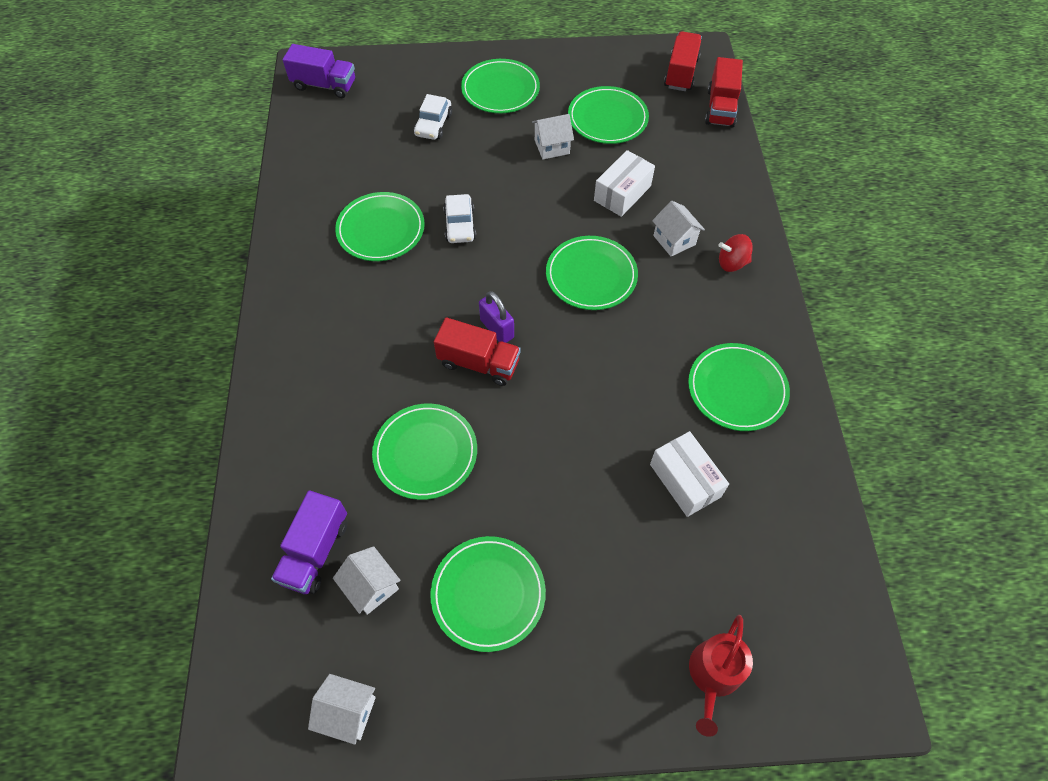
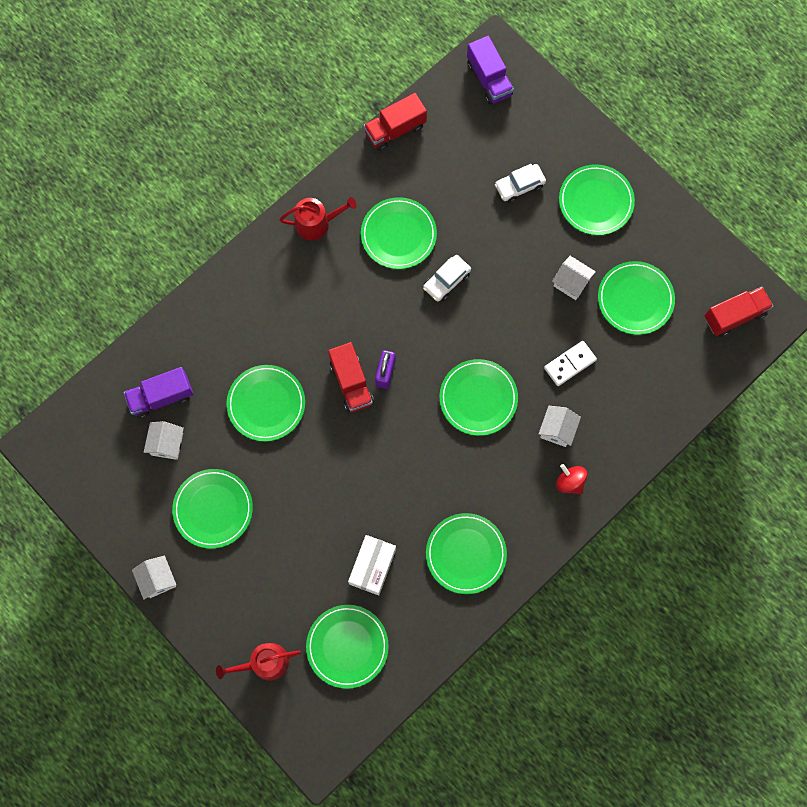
camera: 50 degrees right, 15 degrees up
(300, 281) = (317, 223): none -> red watering can
(348, 712) = (98, 490): white house -> white house (158, 579)
(622, 193) = (570, 364): white box -> white domino
(720, 108) = (721, 371): red truck -> red truck (395, 130)
(756, 570) = (347, 646): none -> green plate

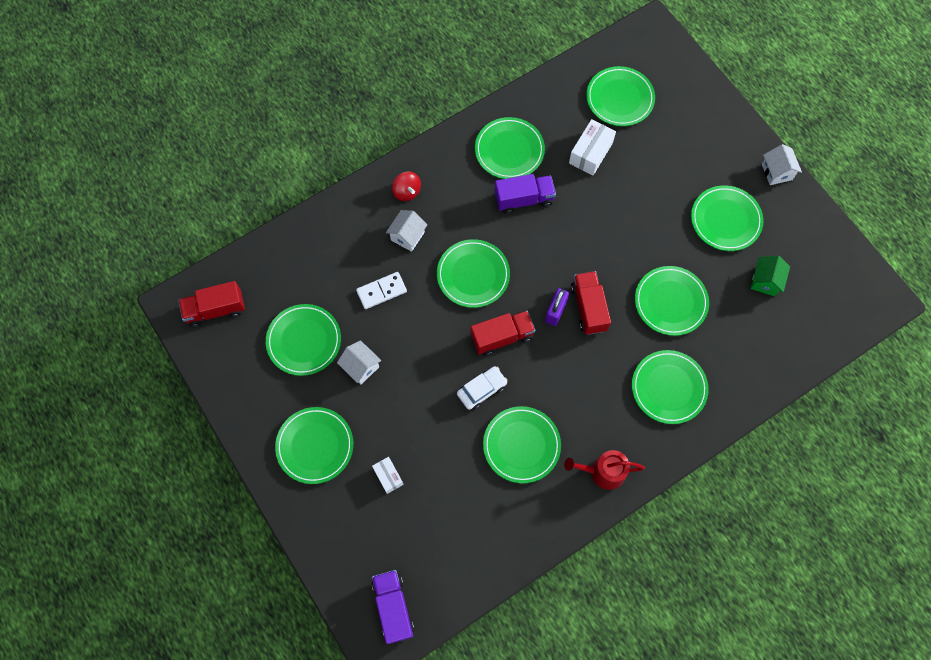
camera: 170 degrees left, 5 degrees down
(161, 397) = (769, 324): purple truck -> purple truck (524, 199)
(167, 444) = (765, 281): white house -> green house
(261, 314) = (668, 388): none -> green plate
(264, 663) = (689, 97): red watering can -> none
(395, 130) = (506, 564): red truck -> red truck (502, 337)
(519, 186) = (388, 476): white car -> white box

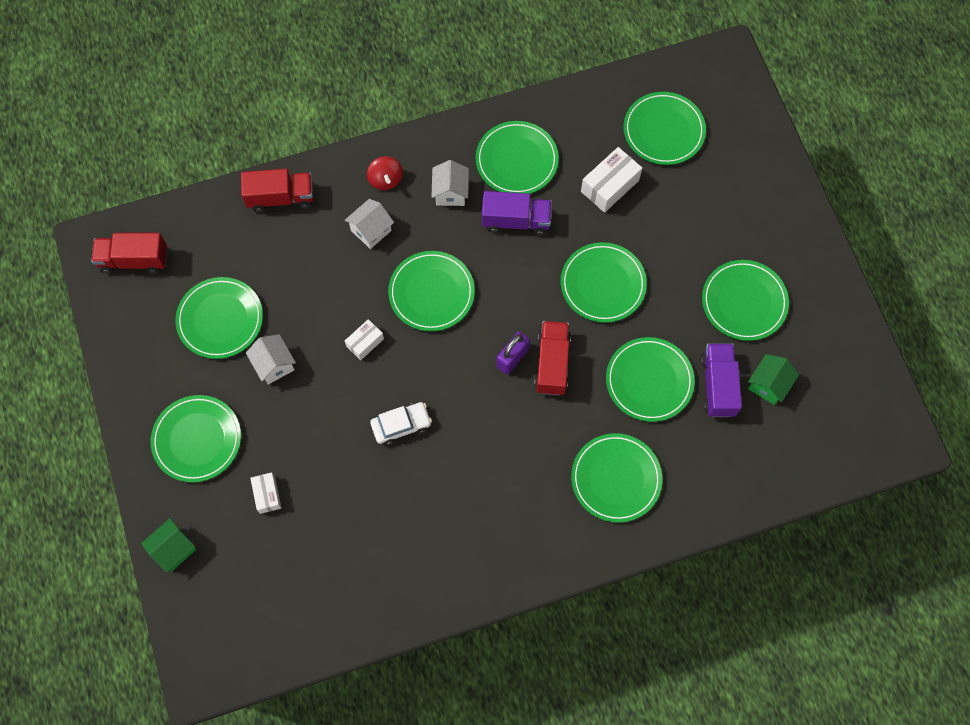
camera: 15 degrees right, 0 degrees up
(323, 542) = (174, 549): none -> green house
(381, 291) = (323, 285): white domino -> none
(393, 607) = (229, 641): purple truck -> purple truck (718, 385)
(431, 329) = (365, 342): none -> white box
(502, 337) = (442, 371): red truck -> red truck (281, 197)
(521, 445) = (427, 499): green plate -> green plate (603, 284)
(603, 472) = (510, 554): red watering can -> none
(776, 172) = (822, 261): white house -> white house (450, 192)

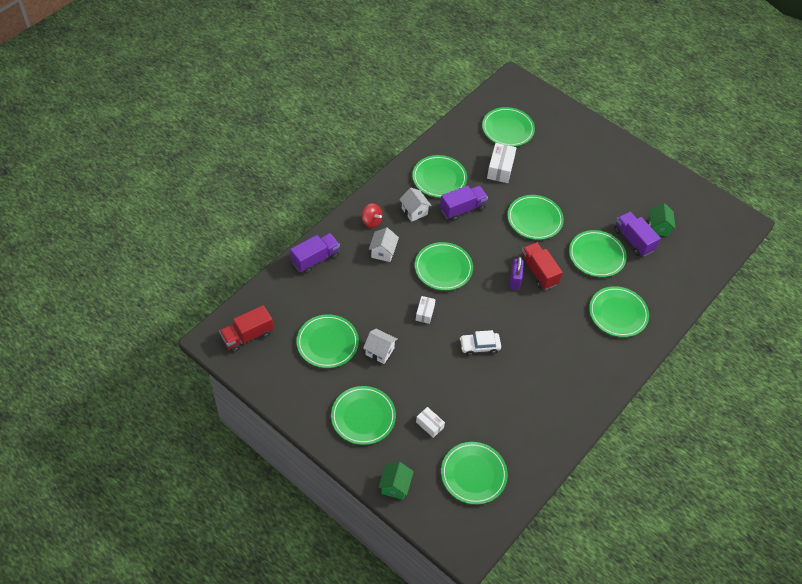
camera: 35 degrees left, 15 degrees down
(281, 197) = (315, 259): red truck -> purple truck
(401, 425) = (479, 346): white car -> white car turned 135 degrees counterclockwise
(744, 302) = (614, 193): green plate -> green plate (473, 474)

